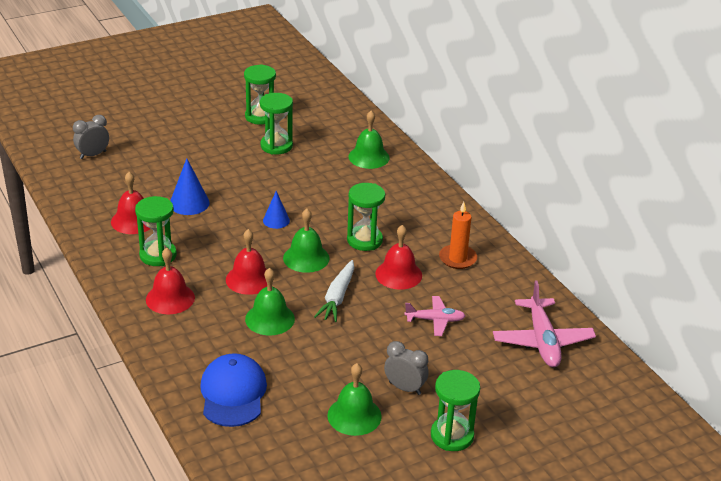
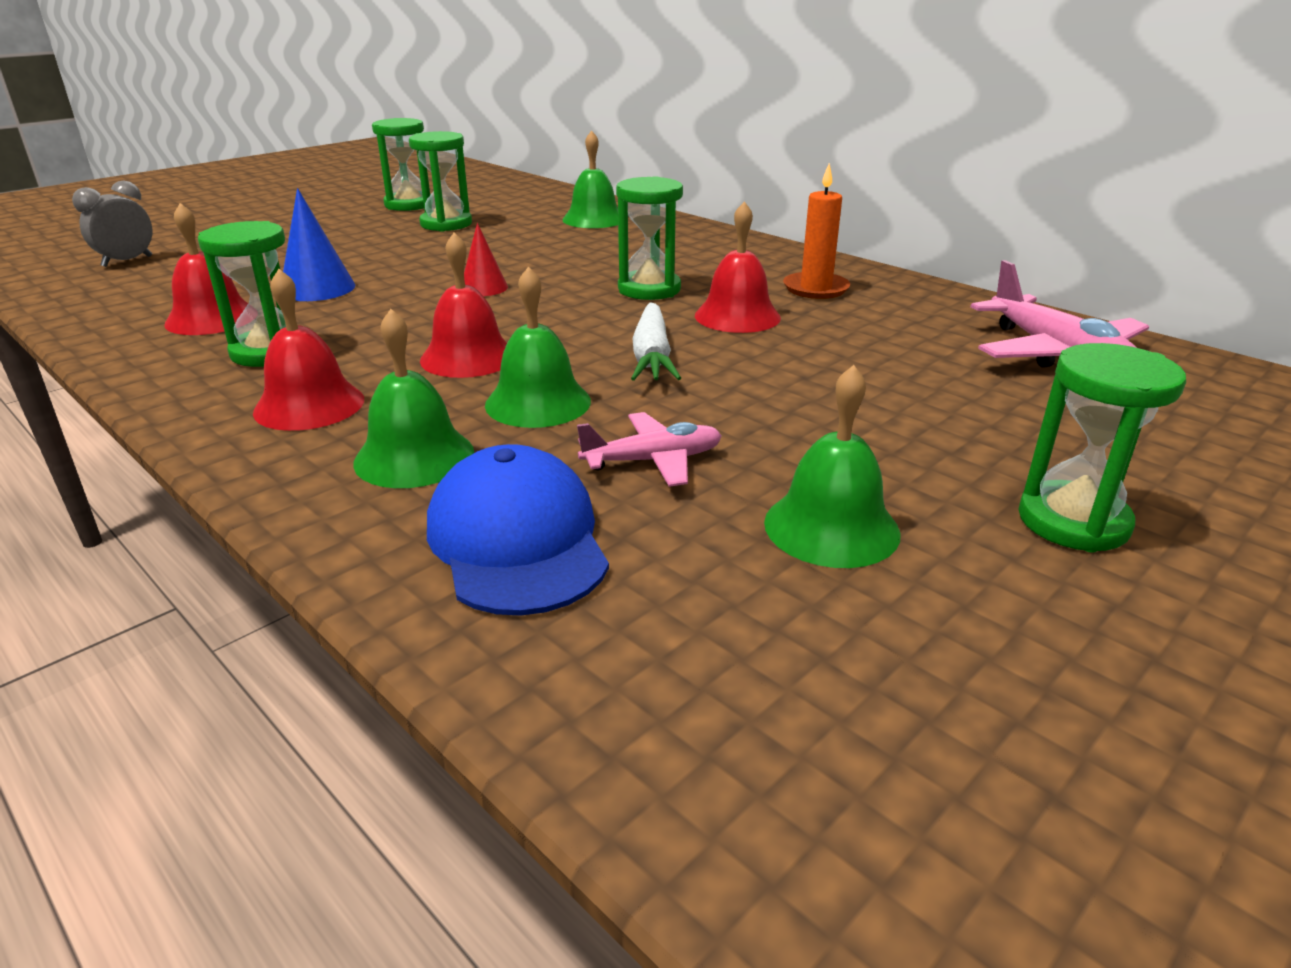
camera: 15 degrees left, 5 degrees down
(276, 220) = (483, 288): blue cone -> red cone
(306, 258) = (561, 319): green bell -> green bell (414, 457)
(404, 388) = (892, 459): grey clock -> none
(435, 320) = (852, 358): pink plane -> pink plane (653, 461)

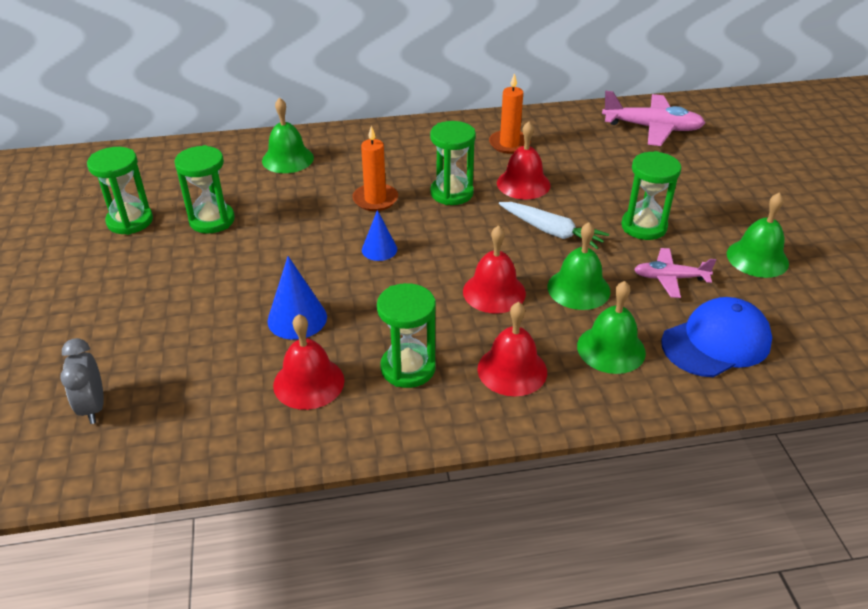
camera: 55 degrees left, 10 degrees up
(483, 288) = (379, 249): red cone -> blue cone
(517, 540) = (716, 342): blue cap -> blue cap turned 135 degrees clockwise
(577, 264) = (375, 199): none -> orange candle
(653, 461) = (670, 278): pink plane -> pink plane turned 105 degrees counterclockwise
(1073, 521) = (787, 205): green hourglass -> green hourglass (644, 227)

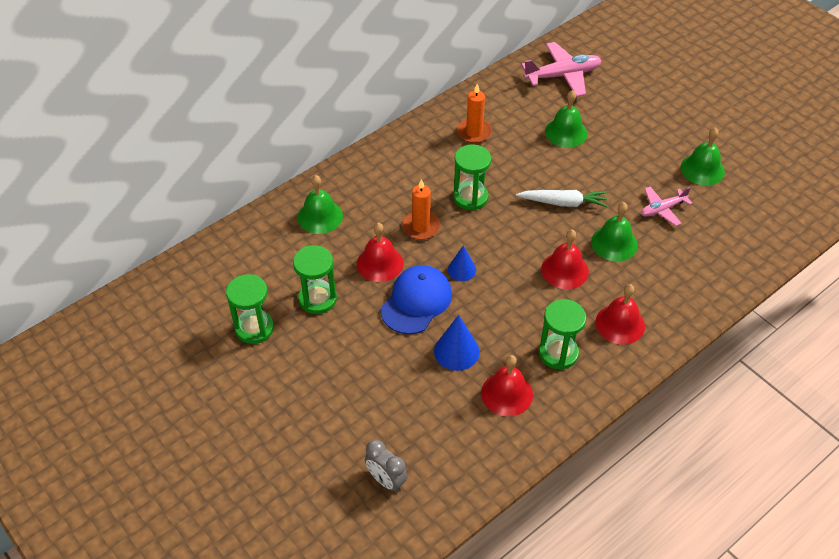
camera: 30 degrees left, 10 degrees up
(523, 184) = (513, 167): red bell -> red bell (380, 263)
(611, 349) = (665, 280): green bell -> green bell (566, 132)
(644, 227) = (618, 172): green hourglass -> none
(716, 342) = (719, 247): blue cap -> blue cap (416, 301)

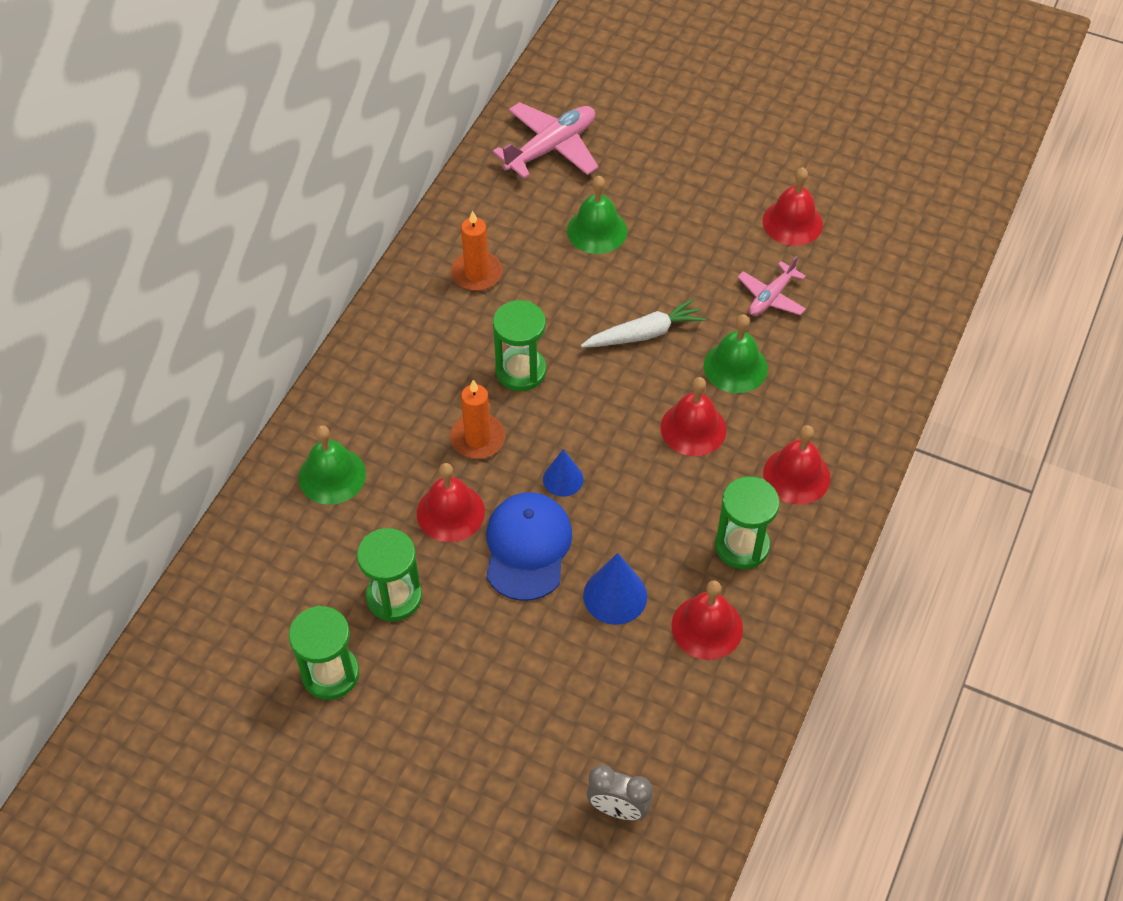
camera: 25 degrees left, 5 degrees up
(702, 169) = (792, 222): green bell -> red bell

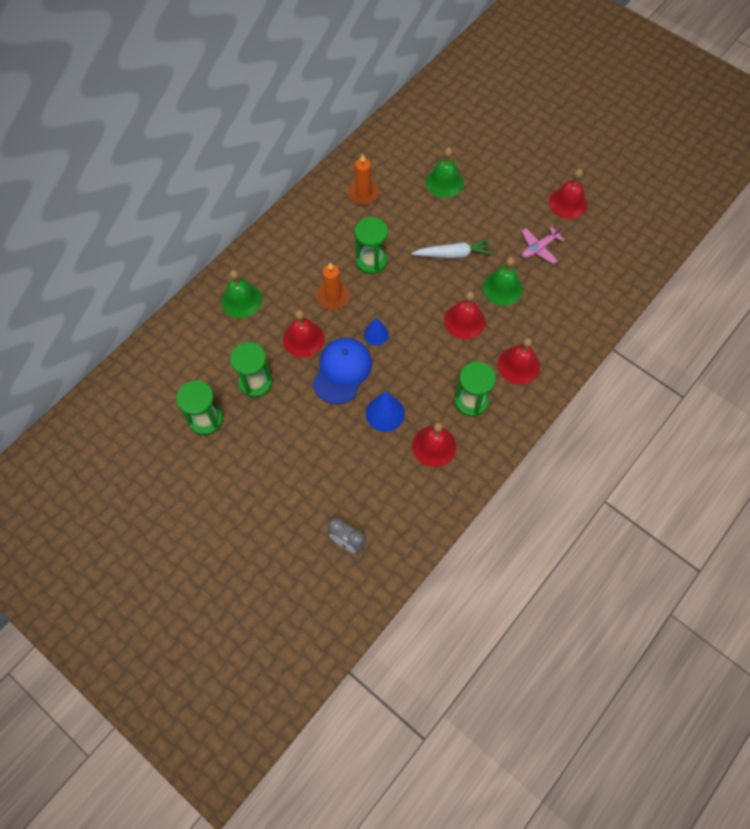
camera: 15 degrees right, 10 degrees up
(551, 148) = (432, 123): pink plane -> none

